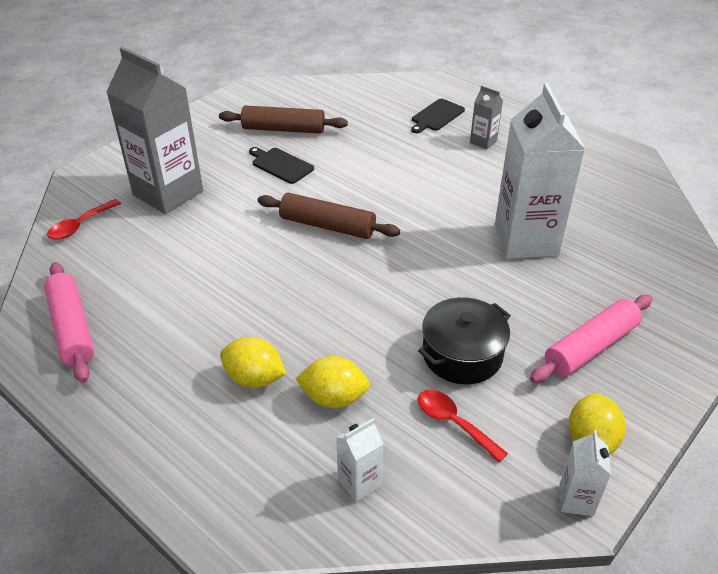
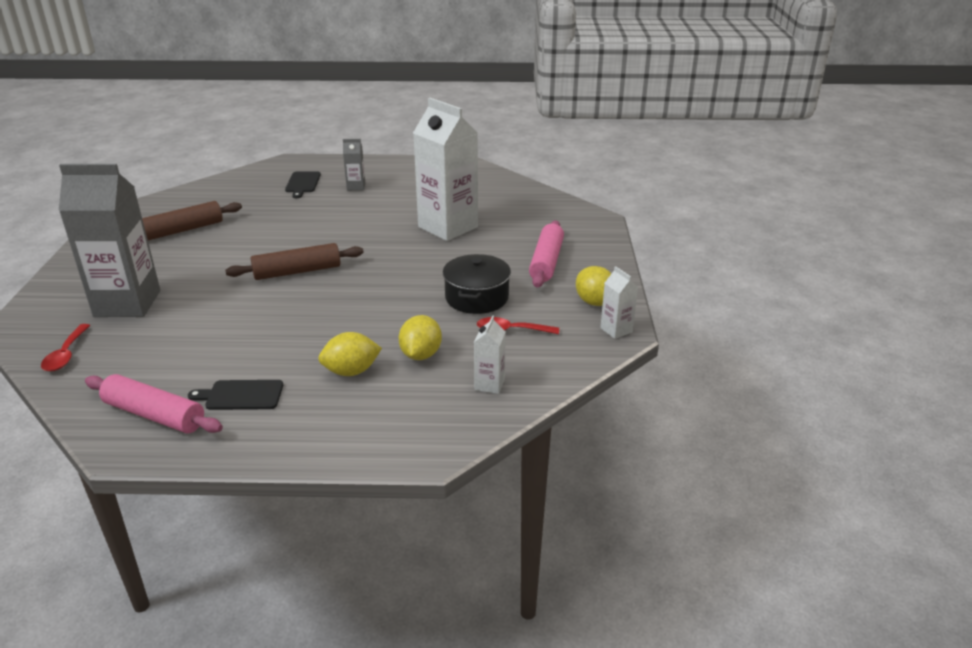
camera: 40 degrees left, 10 degrees down
(281, 165) = (210, 251): black cutting board -> black cutting board (241, 395)
(333, 398) = (421, 355): yellow lemon -> yellow lemon turned 45 degrees counterclockwise

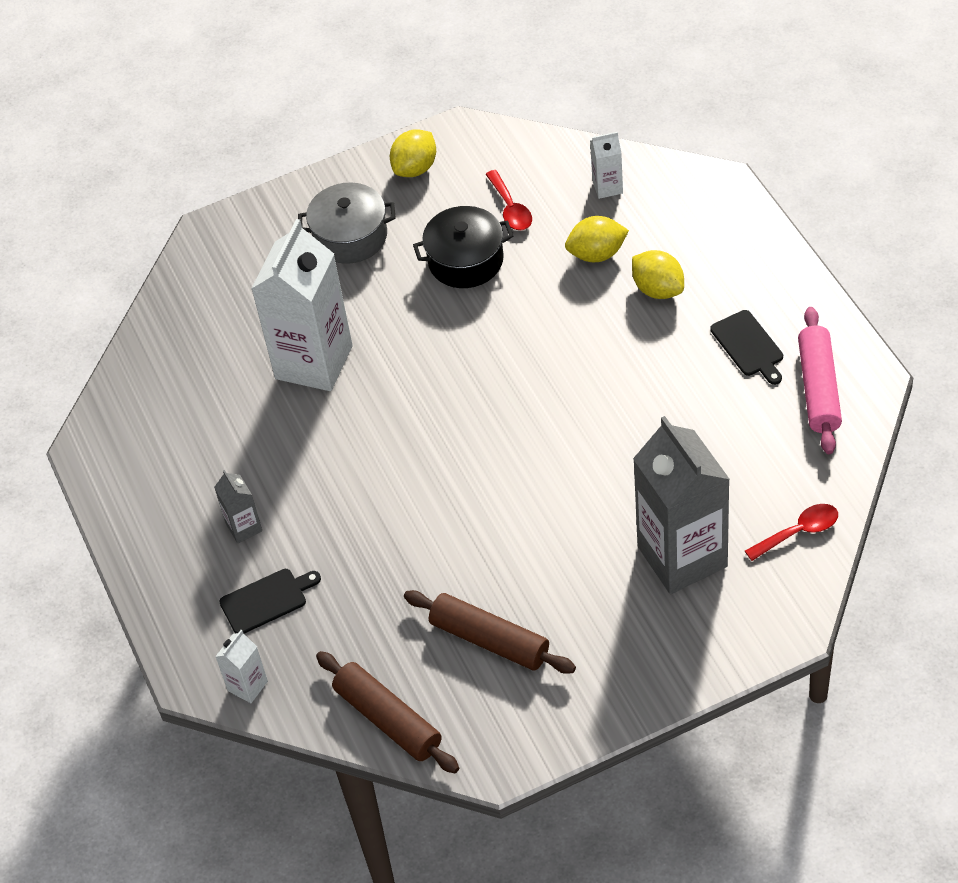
camera: 110 degrees left, 20 degrees up
(297, 271) = (512, 445): brown rolling pin -> brown rolling pin (388, 719)
(546, 262) = (350, 236): pink rolling pin -> grey pot
(616, 330) = (458, 136): white carton -> white carton (247, 686)

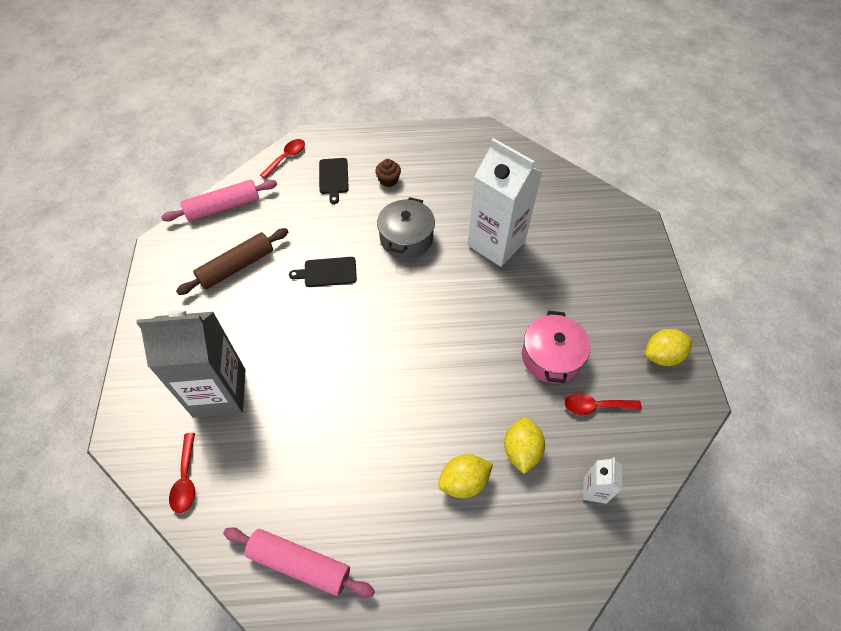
camera: 105 degrees right, 5 degrees up
(244, 527) = (388, 180): grey carton -> brown cupcake
(247, 686) = (286, 158): white carton -> red spoon
(350, 236) = (603, 294): grey pot -> grey pot (406, 238)
(388, 719) = (223, 207): brown rolling pin -> pink rolling pin
(415, 168) = (662, 356): yellow lemon -> yellow lemon turned 75 degrees counterclockwise
(465, 260) = (551, 357): black pot -> pink pot
(748, 346) = (371, 527): black cutting board -> black cutting board (327, 272)

